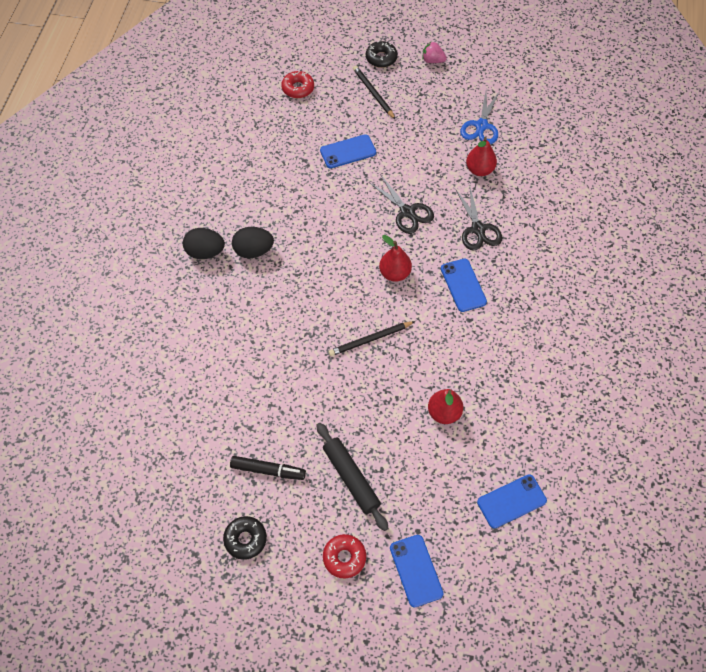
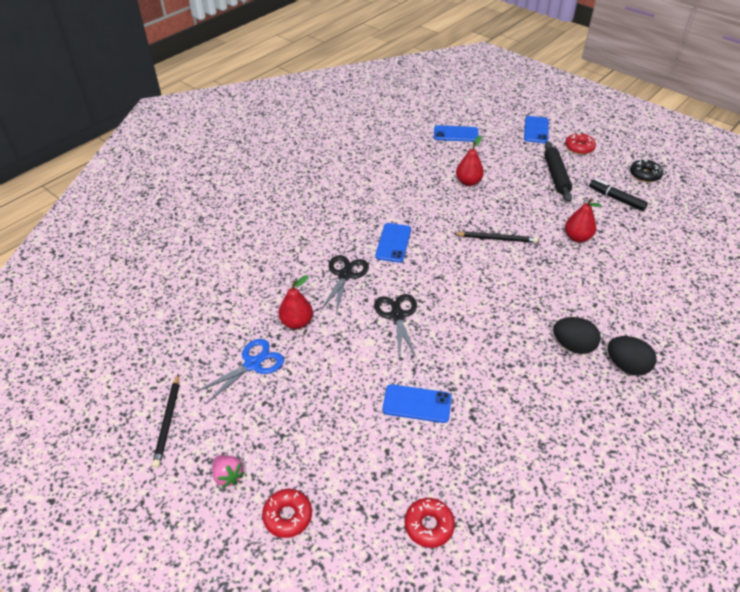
camera: 150 degrees left, 15 degrees down
(373, 93) = (337, 465): black pencil -> black pencil (168, 421)
(381, 58) = (288, 516): black donut -> red donut
(394, 273) = (445, 273): red pear -> red pear (577, 237)

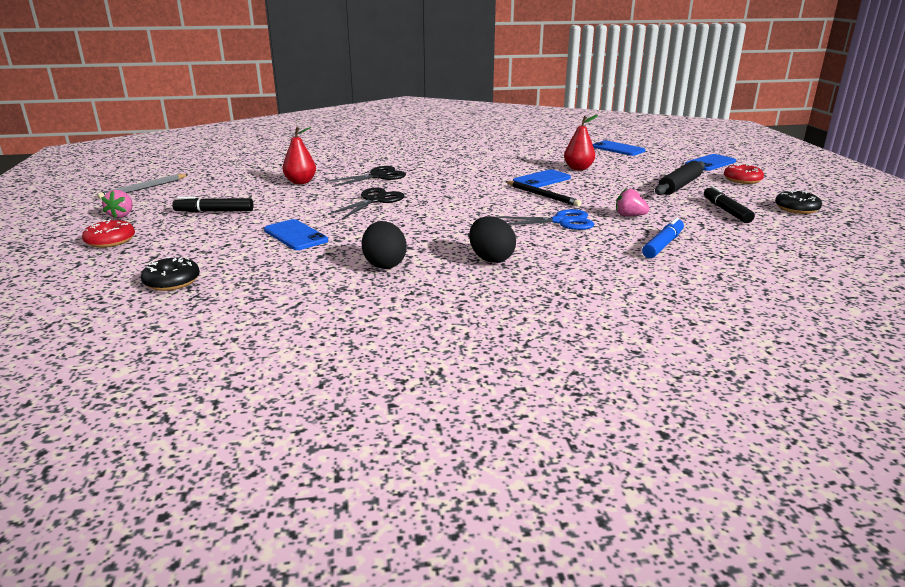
camera: 40 degrees right, 20 degrees down
(168, 421) = (144, 188): black pencil -> grey pencil
(252, 364) = (236, 187): blue scissors -> blue scissors (561, 221)
(300, 414) = (214, 211): none -> black marker
(393, 243) = (447, 175): blue phone -> blue phone (541, 180)
(429, 525) = (172, 282): red donut -> black donut
(577, 237) = (629, 216): red pear -> pink strawberry
(626, 366) = (521, 286): black egg -> black egg (384, 264)
(634, 265) = (663, 245): none -> blue marker

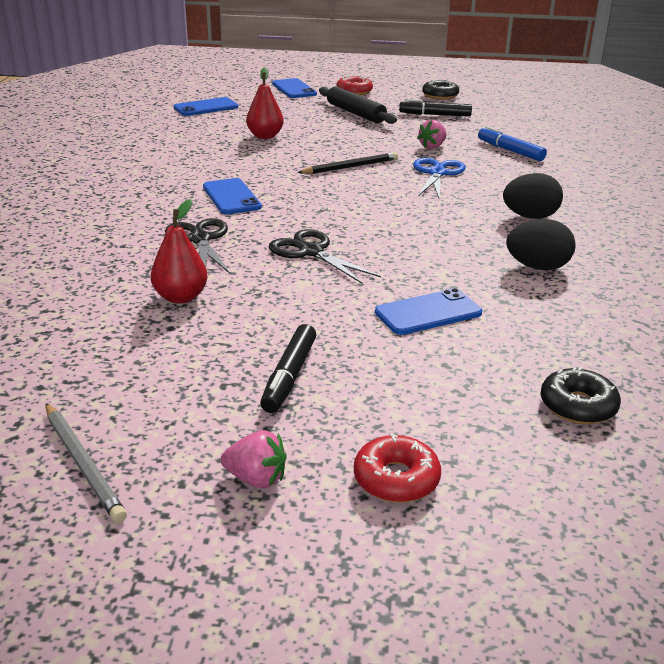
camera: 75 degrees left, 5 degrees up
(541, 180) = (294, 158): blue phone -> blue phone (231, 197)

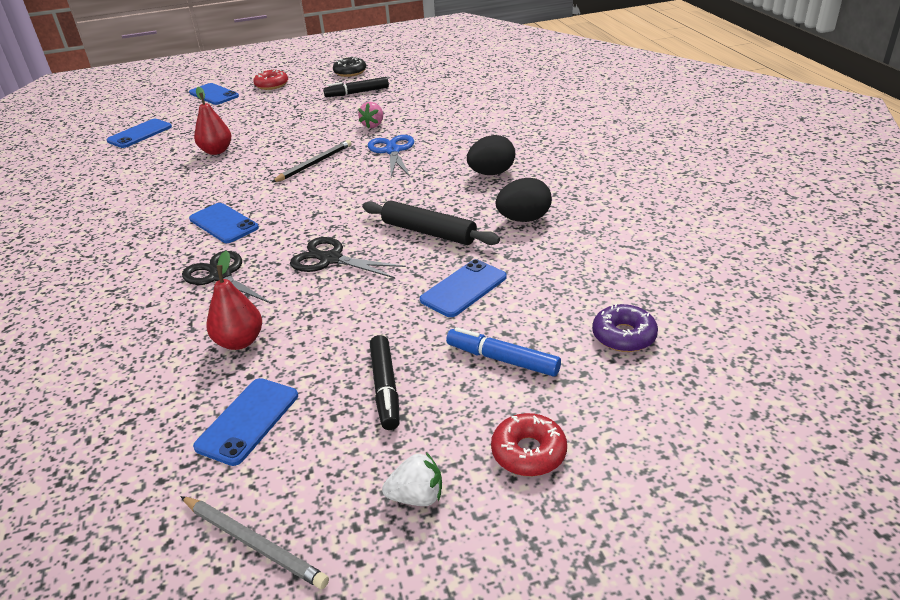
camera: 20 degrees left, 5 degrees up
(144, 364) = (248, 421): none -> blue phone
(256, 479) = (417, 497): pink strawberry -> white strawberry
(356, 113) = (286, 107): black rolling pin -> black rolling pin (429, 232)
(510, 151) = (439, 113): blue marker -> blue marker (502, 359)
(578, 406) = (624, 336): black donut -> purple donut

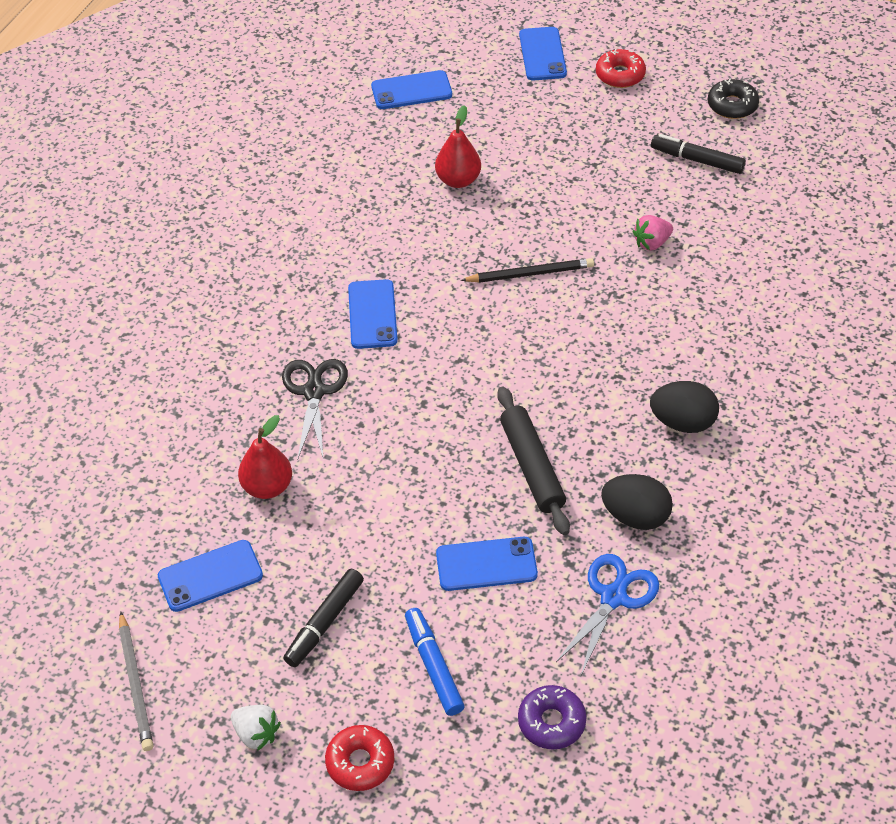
camera: 40 degrees right, 15 degrees up
(331, 259) = (416, 438): black scissors -> none
(392, 151) = (625, 308): blue scissors -> blue scissors (613, 597)

